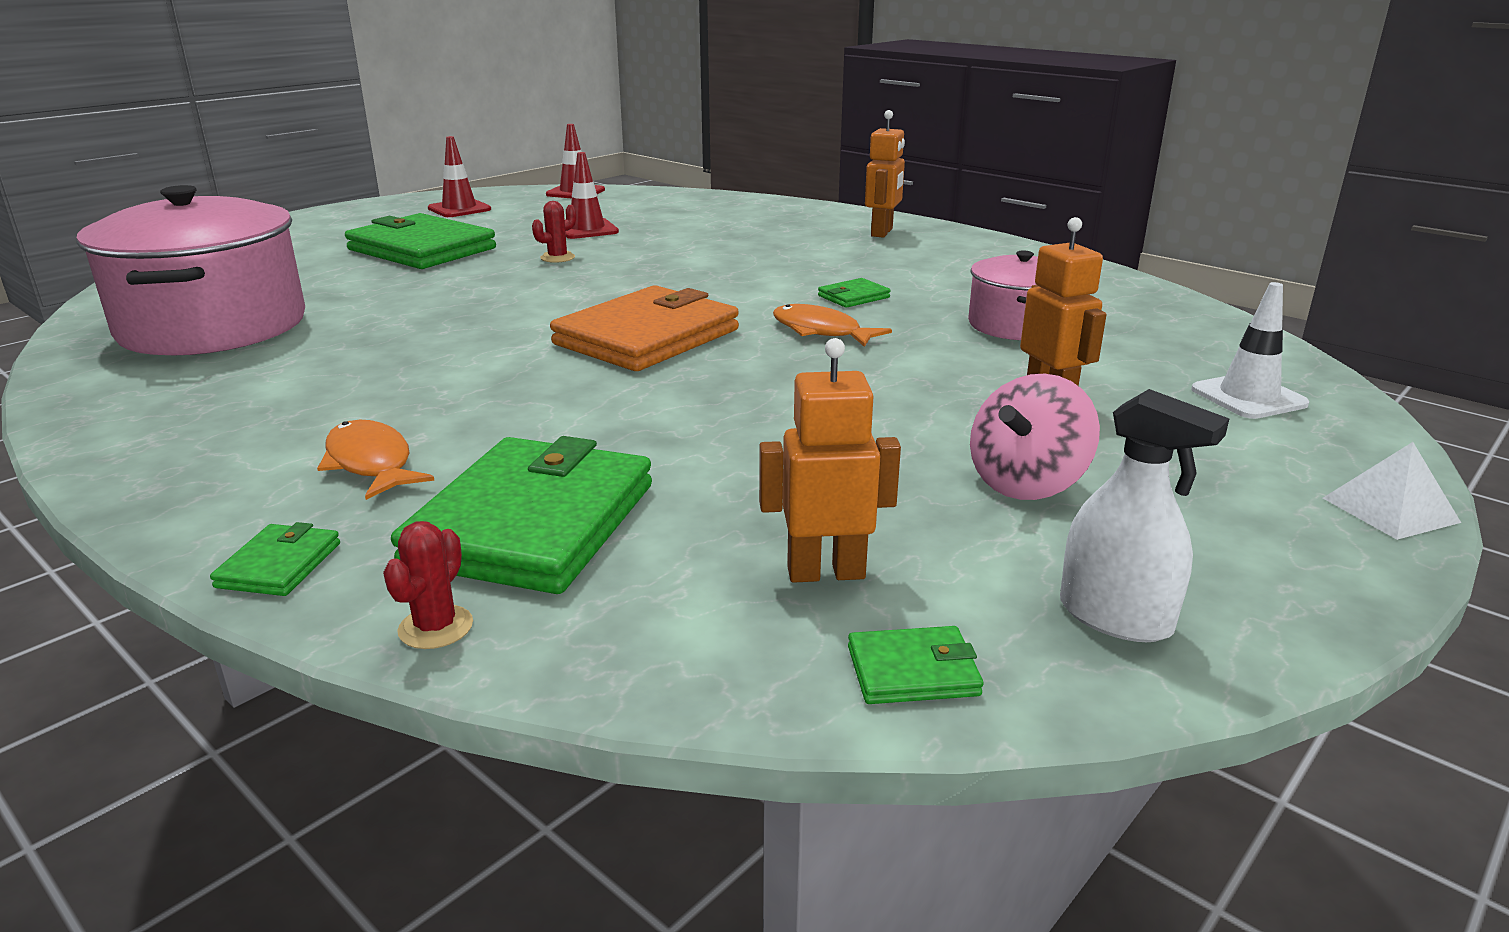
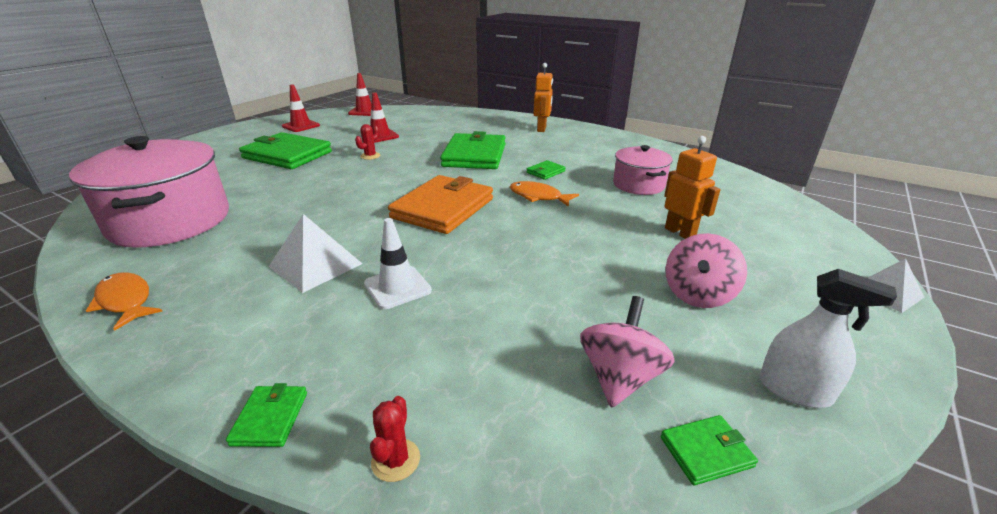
camera: 10 degrees left, 5 degrees up
(371, 463) = (307, 321): orange fish -> orange fish (125, 301)
(411, 396) = (315, 265): none -> white pyramid
(532, 523) = (427, 360): green wallet -> green wallet (474, 155)
(826, 572) = (620, 377): orange robot -> pink spinning top
(1248, 397) = (777, 223): white traffic cone -> white traffic cone (397, 287)

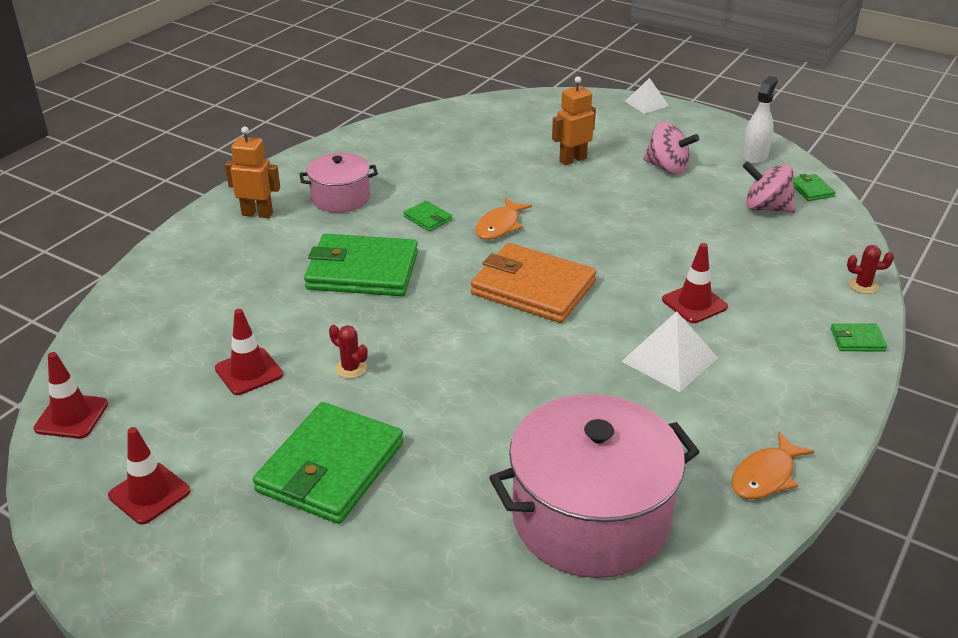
camera: 90 degrees left, 5 degrees up
(397, 287) = (694, 303): white traffic cone -> red traffic cone
(638, 185) = (467, 165): pink pot -> pink pot (340, 198)

